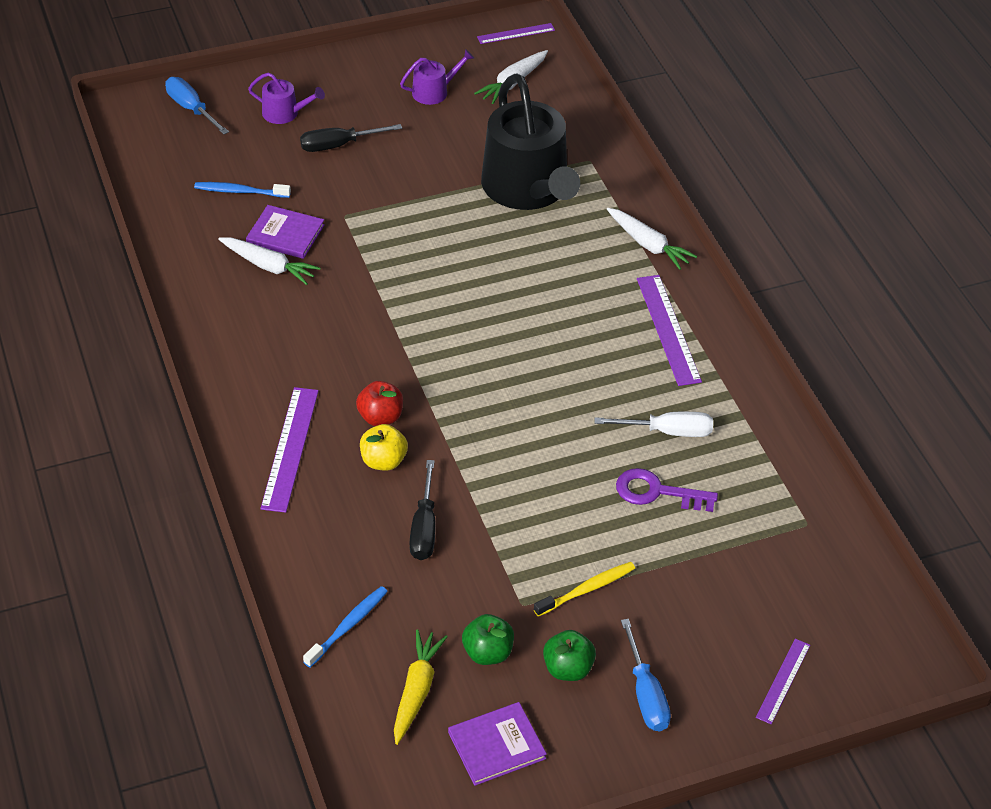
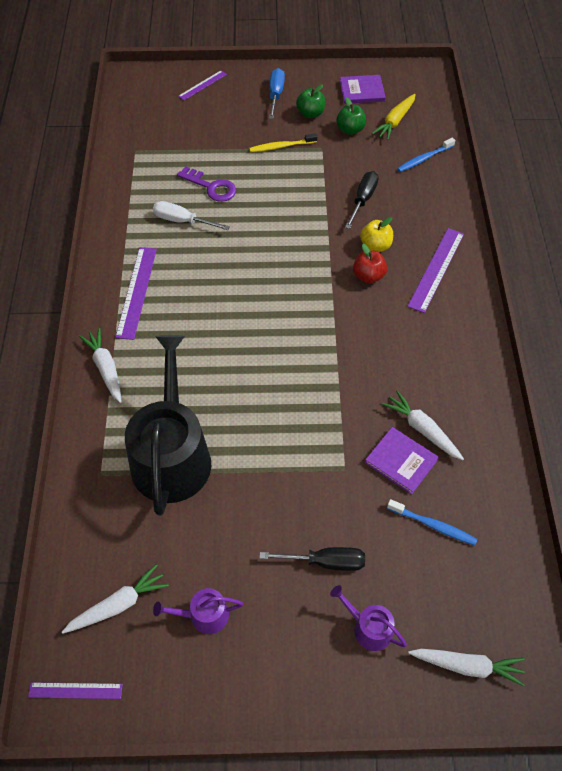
camera: 160 degrees left, 10 degrees up
(191, 109) = (467, 666): blue screwdriver -> white carrot

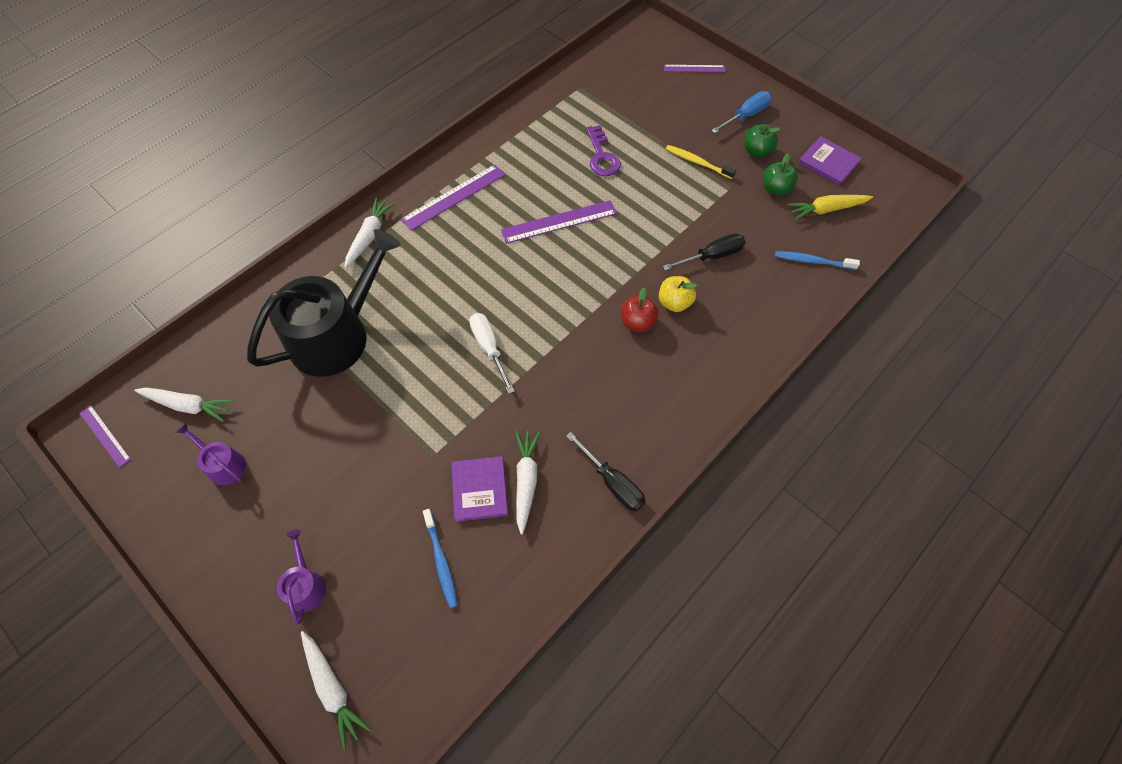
camera: 45 degrees right, 5 degrees up
(182, 221) = (548, 167): white screwdriver -> white screwdriver (489, 348)
(325, 562) = (337, 509): black screwdriver -> black screwdriver (612, 482)
(436, 269) = (702, 363): purple ruler -> purple ruler (559, 222)

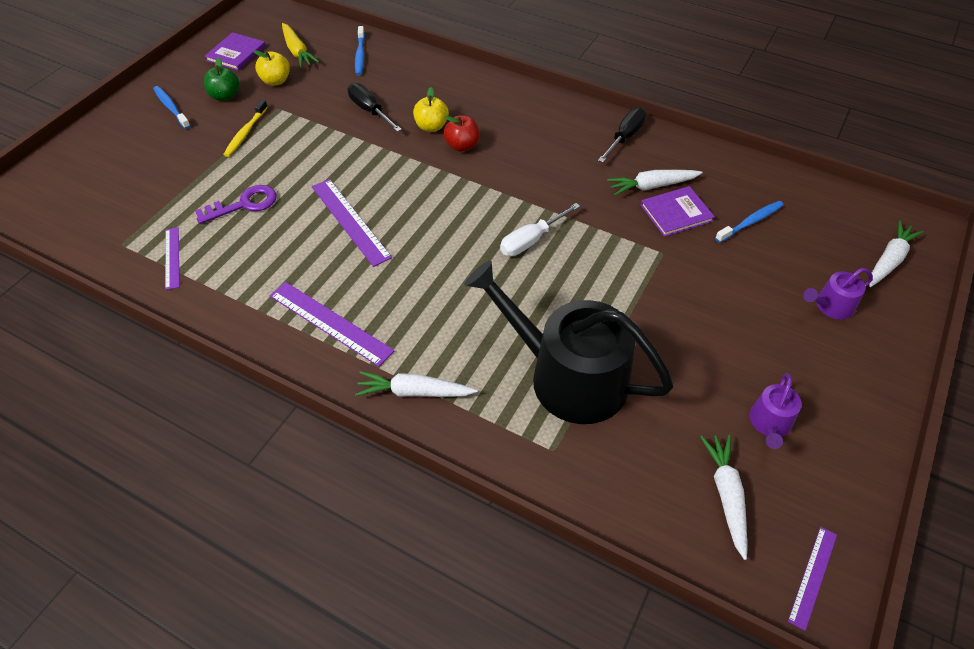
camera: 105 degrees left, 10 degrees down
(694, 68) = (90, 152): purple ruler -> purple ruler (172, 258)
(746, 115) = (171, 107): blue screwdriver -> blue toothbrush
(775, 189) = (276, 81): green apple -> yellow apple

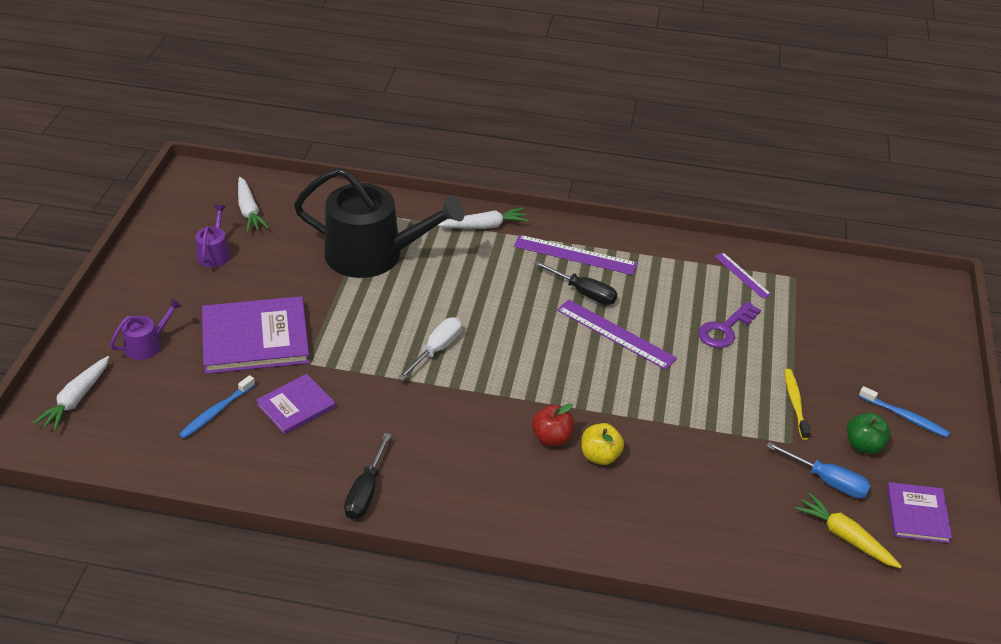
camera: 160 degrees right, 10 degrees down
(276, 81) = (828, 481): yellow apple -> blue screwdriver
(360, 55) = (760, 550): blue toothbrush -> none
(369, 110) = (685, 463): black screwdriver -> black screwdriver (584, 293)
(652, 186) = (325, 432): white carrot -> none
(714, 290) = (255, 338): none -> purple book
(813, 576) = (195, 185): purple ruler -> none

